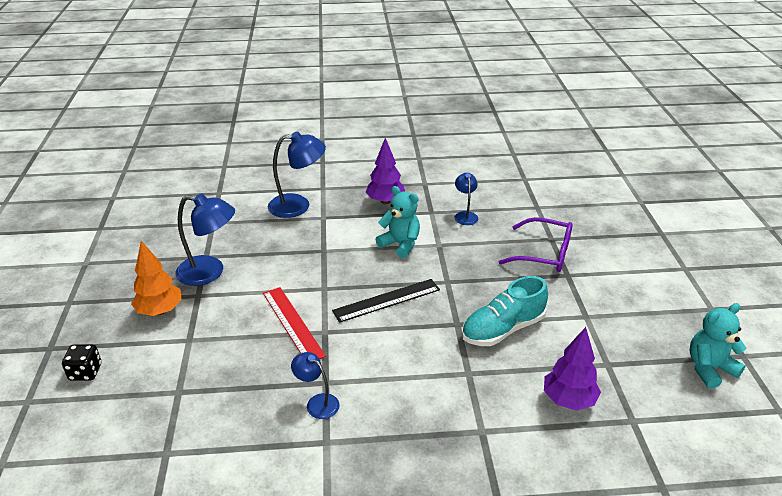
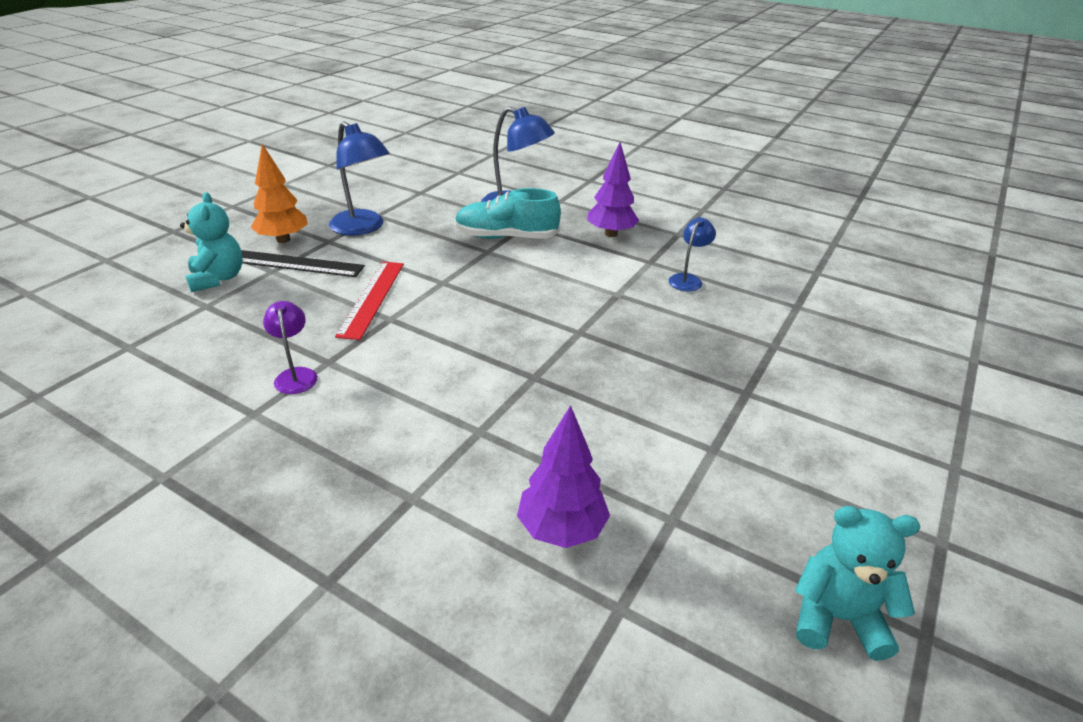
camera: 35 degrees right, 0 degrees up
(85, 372) = (169, 258): black dice -> none
(317, 402) = (296, 375): blue lamp -> purple lamp
(386, 300) = (489, 319): black ruler -> black ruler (297, 264)
(400, 244) = (574, 277): turquoise teddy bear -> turquoise teddy bear (218, 278)
(503, 329) = (581, 408): turquoise shoe -> turquoise shoe (506, 237)
(544, 254) = (742, 357): purple glasses -> none

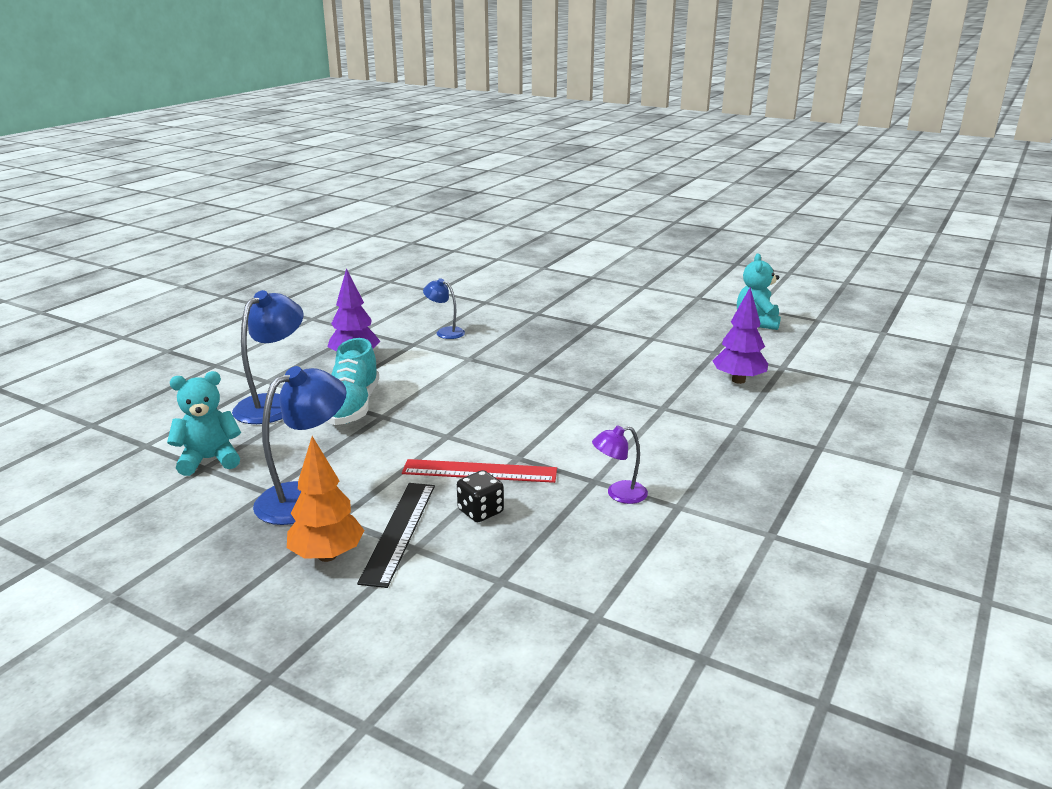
camera: 90 degrees left, 10 degrees down
(218, 278) = (434, 588): turquoise teddy bear -> turquoise teddy bear (209, 460)
(306, 298) = (480, 511): none -> black dice

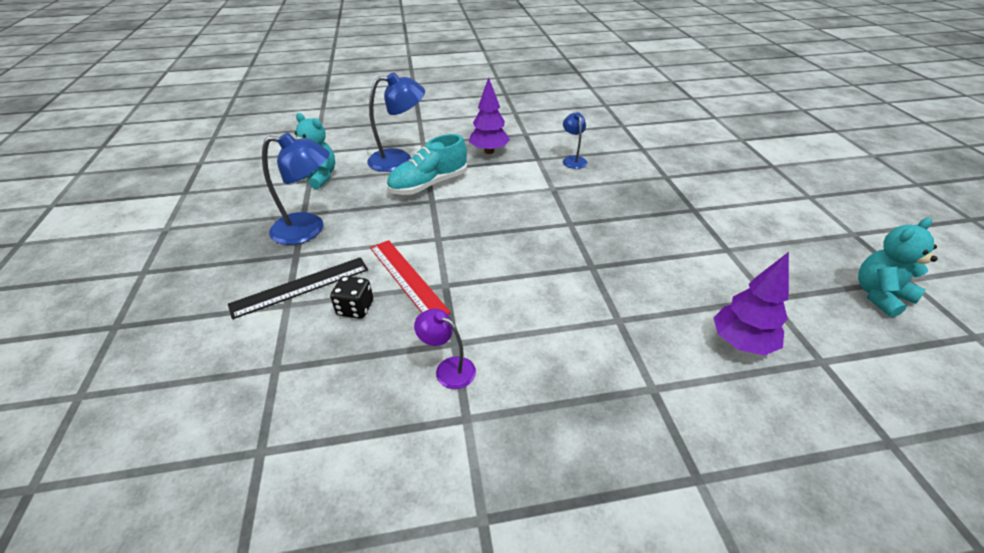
camera: 50 degrees right, 15 degrees up
(327, 555) = (252, 274): orange tree -> none

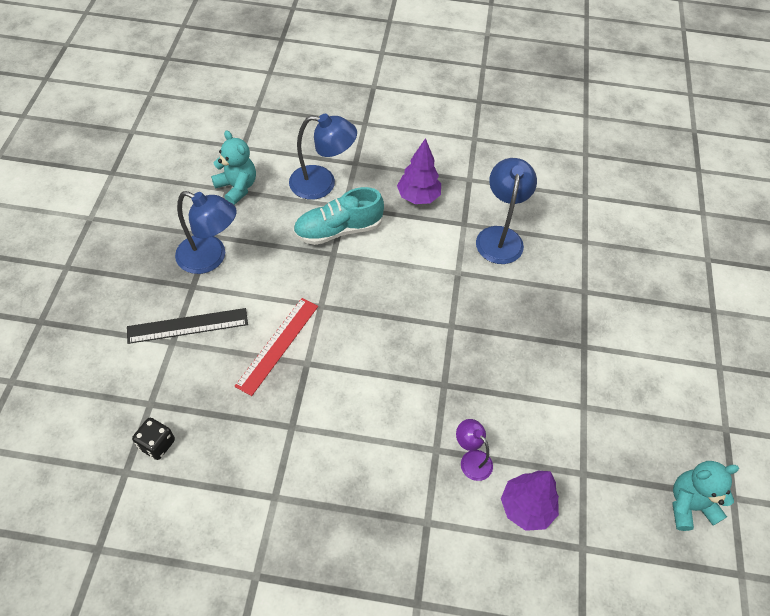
camera: 15 degrees right, 15 degrees up
(355, 308) = (225, 364): black dice -> black dice (157, 444)
(407, 278) = (278, 345): red ruler -> red ruler turned 45 degrees clockwise
(448, 368) = (278, 449): purple lamp -> purple lamp (471, 459)
(573, 160) = (500, 236): blue lamp -> blue lamp, size x1.78

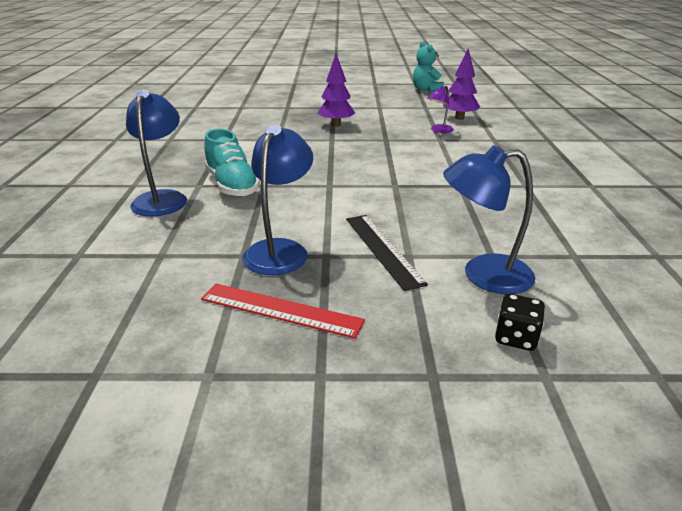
camera: 95 degrees left, 25 degrees down
(157, 444) = (531, 243): black dice -> black dice (516, 337)
(237, 187) = (158, 248): turquoise teddy bear -> none
(278, 345) = (383, 199): red ruler -> red ruler (281, 310)
(418, 197) = (189, 156): purple tree -> purple tree (336, 125)
(500, 236) = (237, 128): blue lamp -> blue lamp (483, 275)

